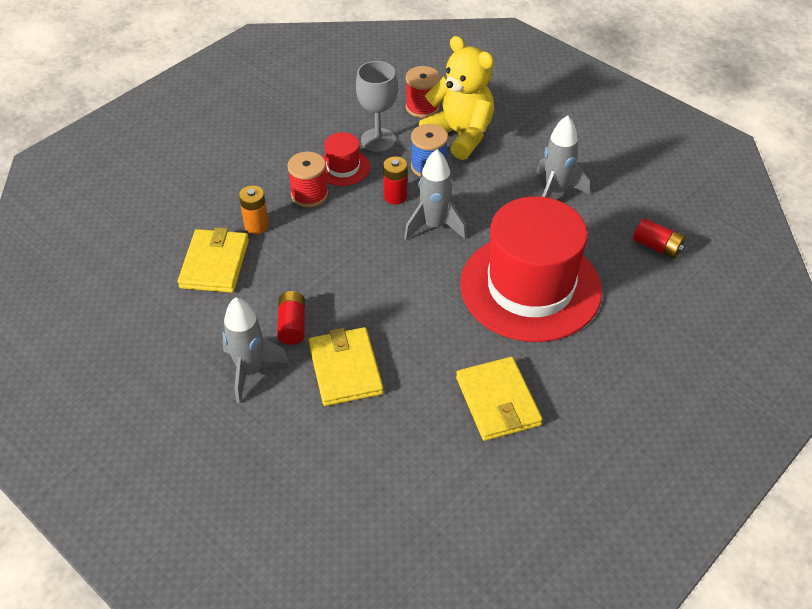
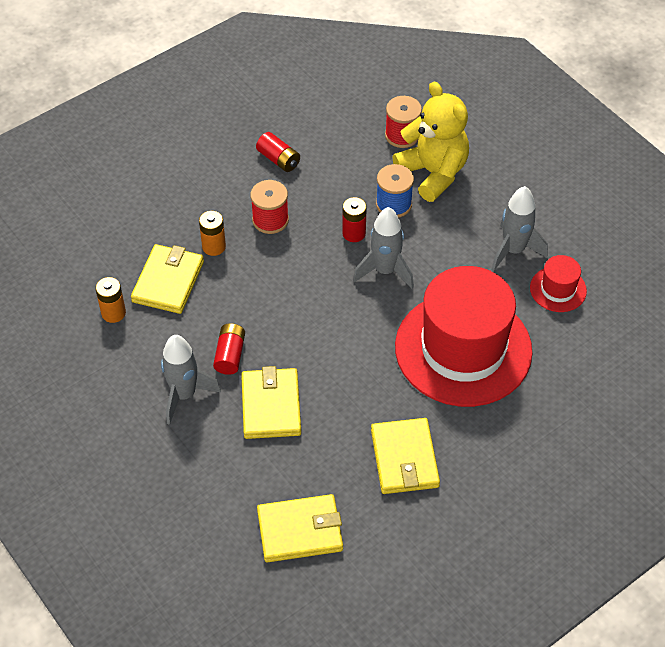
camera: 10 degrees right, 5 degrees up
(161, 301) = (113, 313): none -> orange battery
(343, 167) = (309, 194): red hat -> red hat (558, 289)
(378, 140) = (349, 167): grey goblet -> none
(403, 493) = (300, 530): none -> yellow wallet
(657, 247) = (599, 324): red battery -> red battery (278, 159)

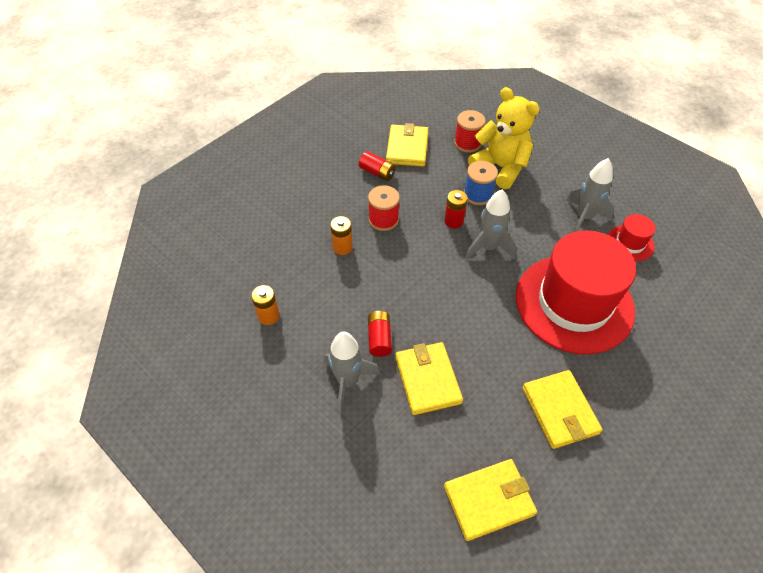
camera: 10 degrees left, 0 degrees up
(168, 281) = (310, 282): yellow wallet -> yellow wallet (407, 148)

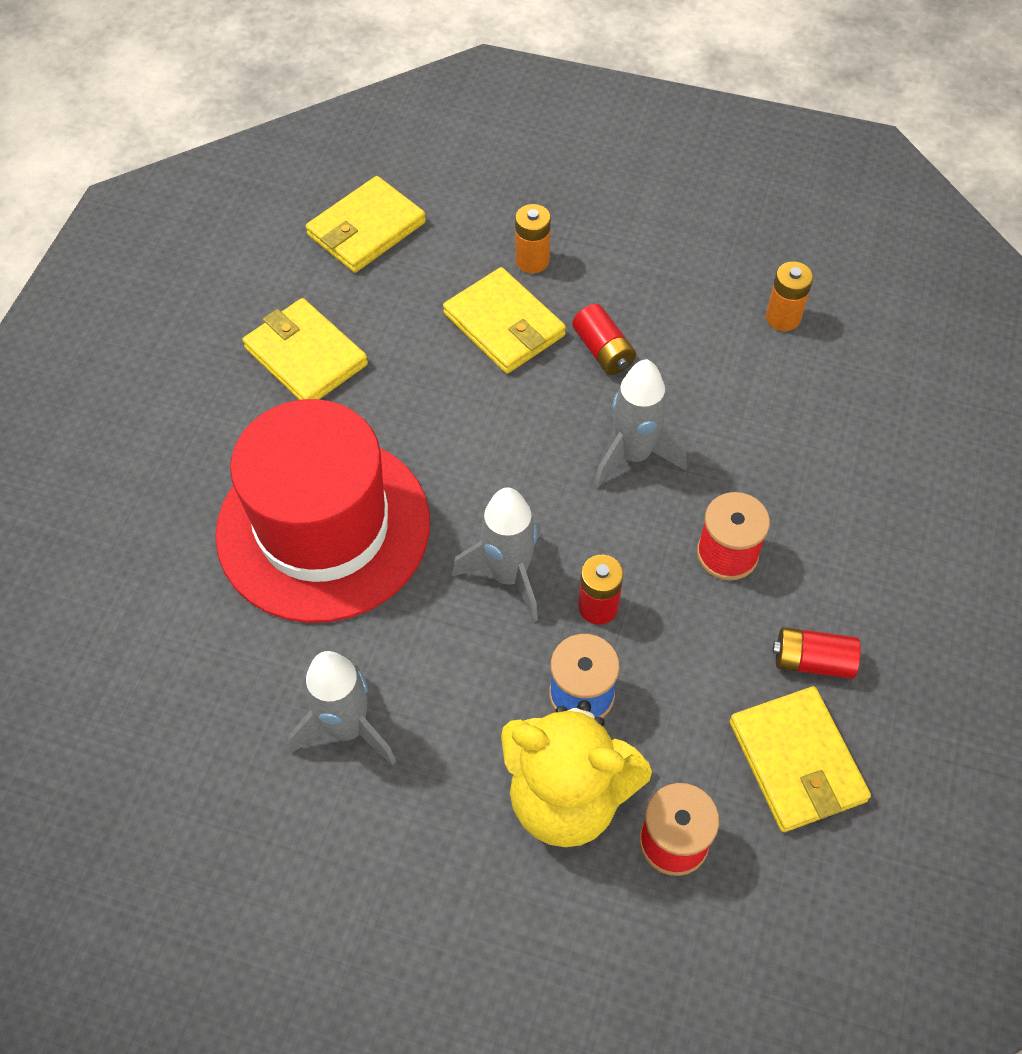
camera: 155 degrees right, 5 degrees up
(342, 247) = (759, 469): orange battery -> orange battery (532, 260)
(348, 382) = (610, 281): grey rocket -> grey rocket (633, 455)
(630, 243) = (242, 702): red hat -> none

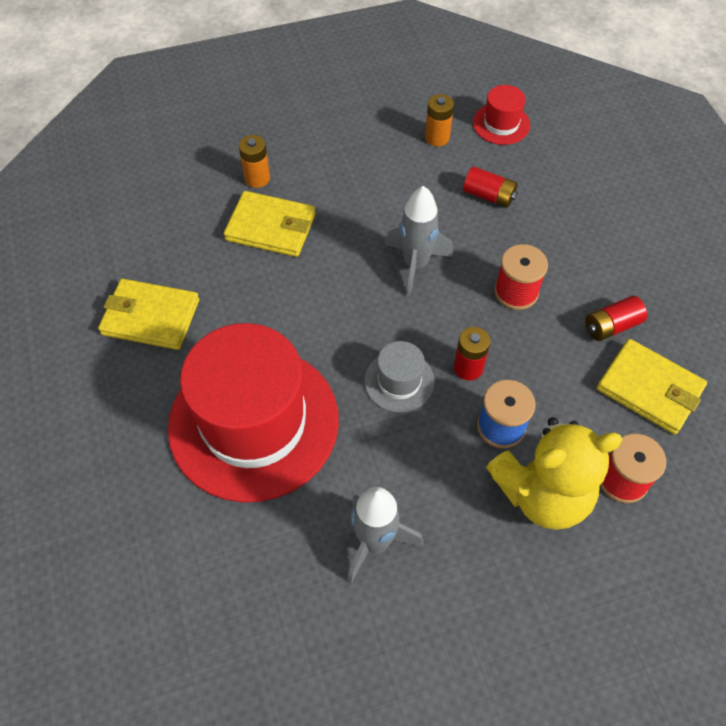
camera: 35 degrees left, 0 degrees up
(366, 229) = (127, 212): yellow wallet -> none
(508, 576) = (399, 381): grey rocket -> grey hat
(603, 351) = (346, 211): red battery -> red battery (489, 196)
(879, 341) = (501, 124): none -> red hat

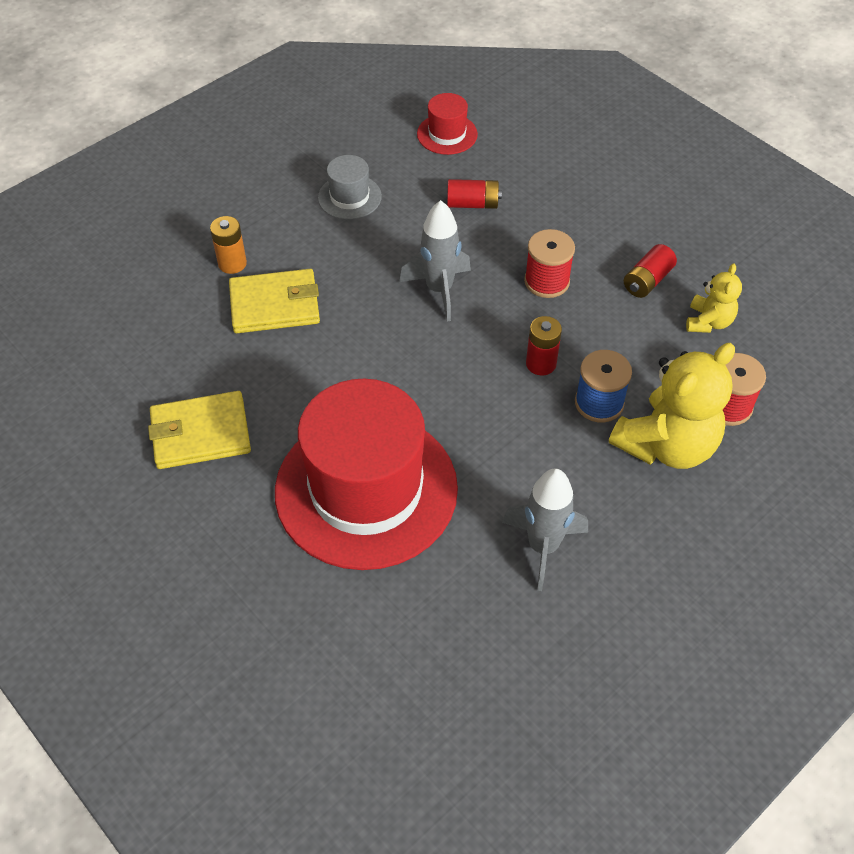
camera: 25 degrees left, 5 degrees down
(399, 381) = (484, 399): grey hat -> grey hat (349, 197)
(437, 137) = (392, 166): orange battery -> none
(649, 388) = (708, 322): yellow wallet -> yellow teddy bear

